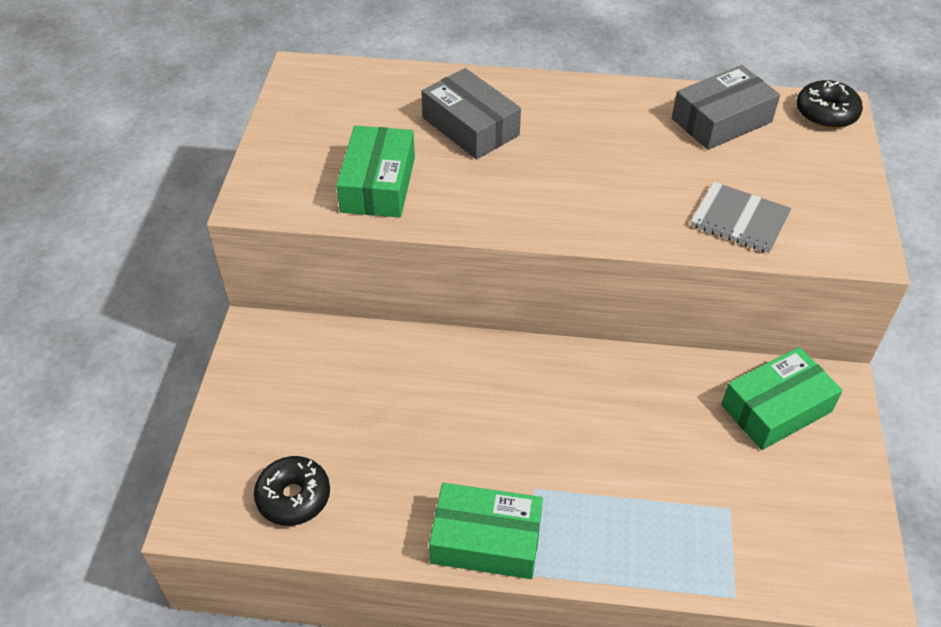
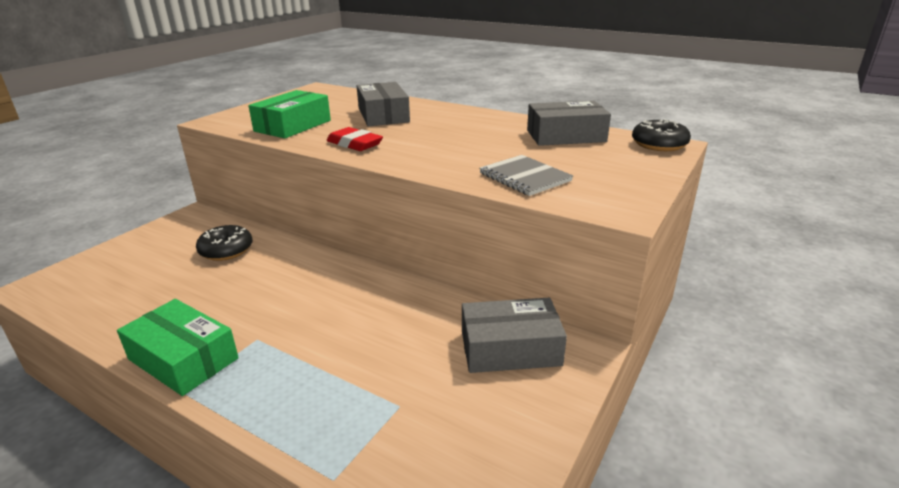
camera: 25 degrees right, 20 degrees down
(293, 497) = (101, 294): black donut -> black donut (226, 250)
(500, 205) = (354, 144): none -> red eraser
(776, 408) = (510, 348): green box -> grey box

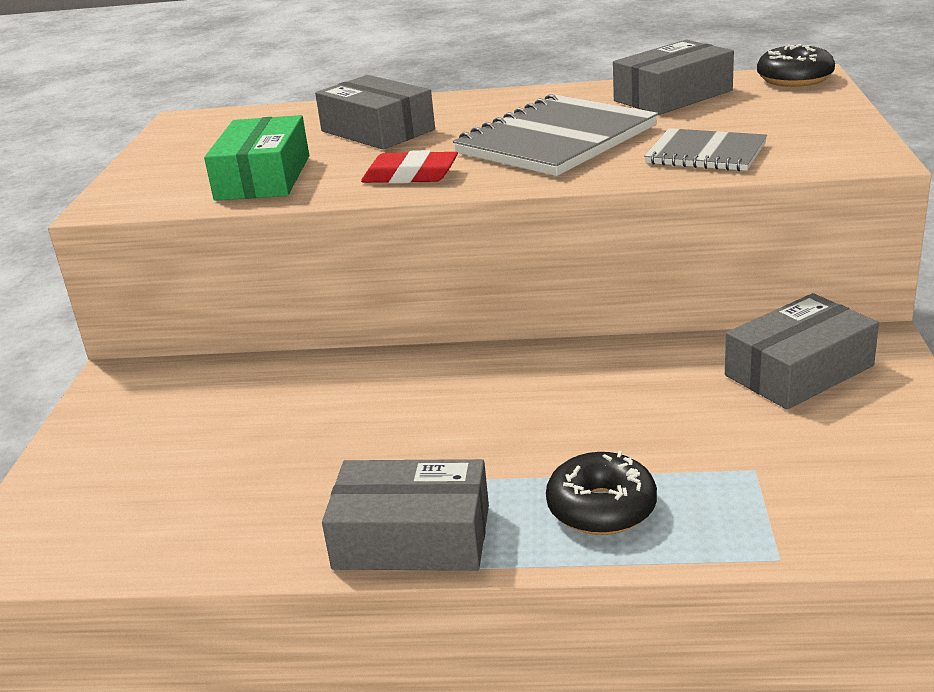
camera: 25 degrees left, 0 degrees up
(183, 359) = (412, 537): green box -> grey box
(226, 250) = (259, 402): black donut -> black donut (601, 508)
(457, 145) = (556, 140): none -> grey notebook

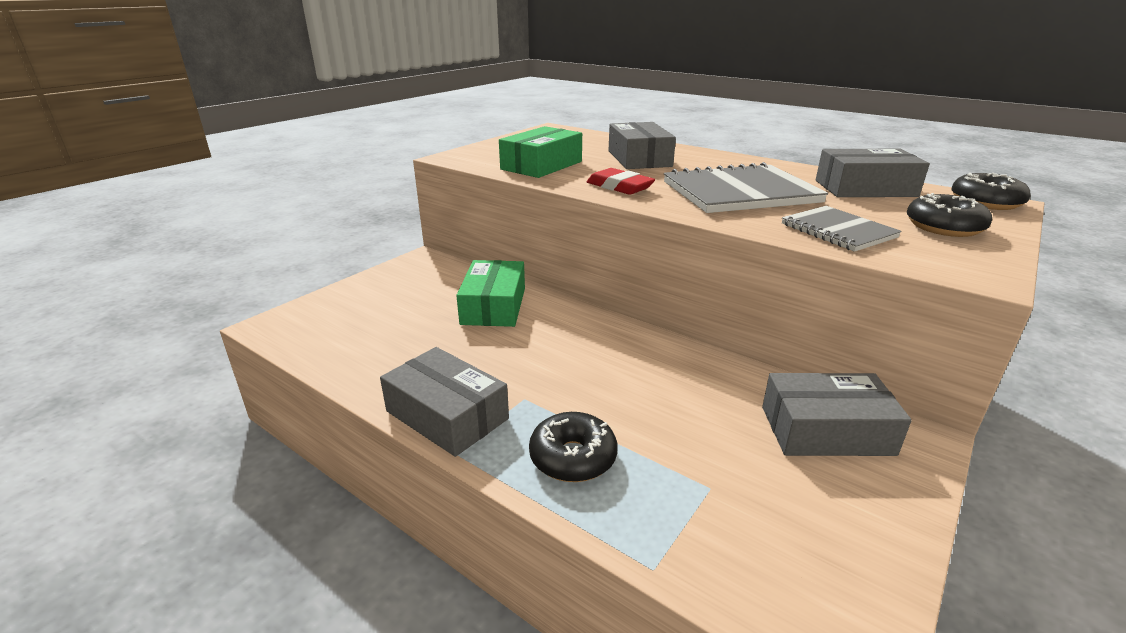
camera: 30 degrees right, 0 degrees up
(306, 396) = (494, 306): none -> green box
(790, 118) = (944, 227): none -> black donut

